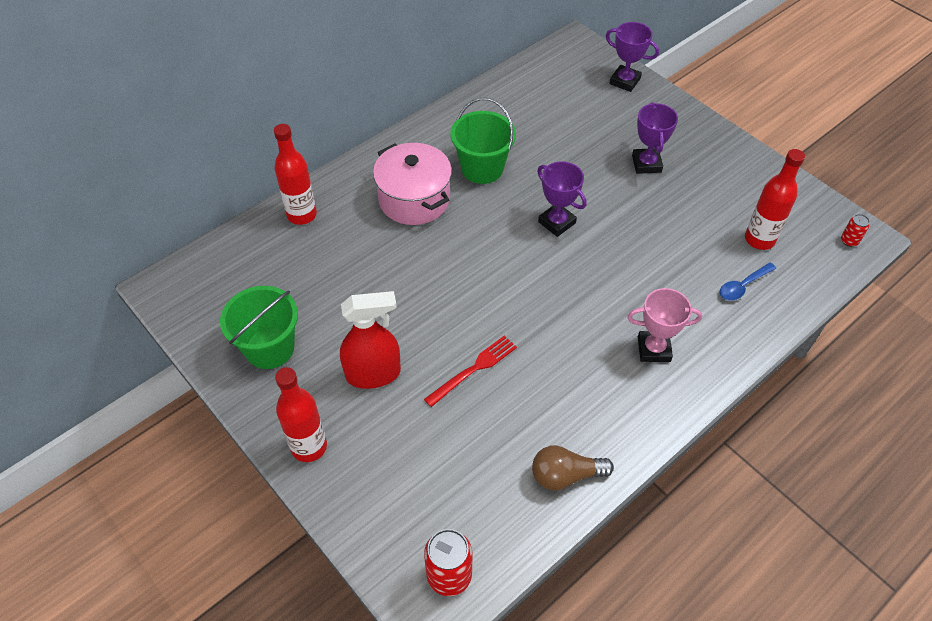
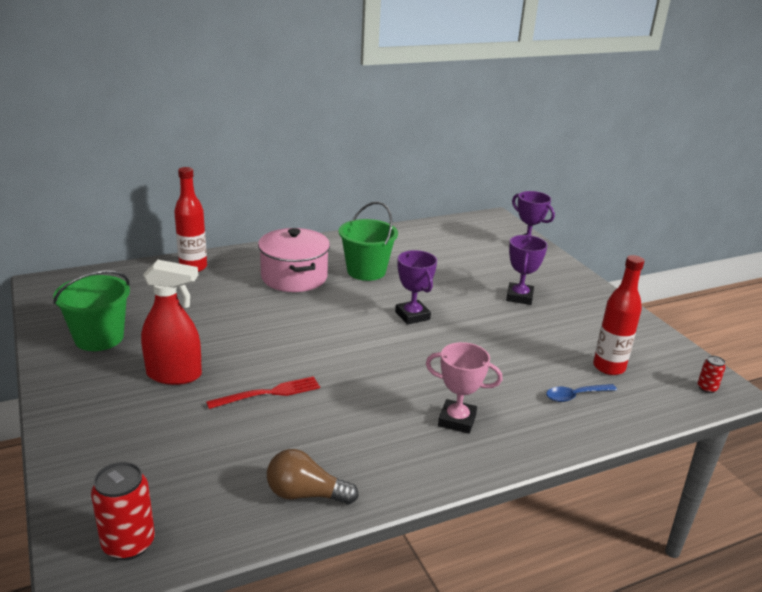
camera: 15 degrees right, 25 degrees down
(309, 447) = (76, 409): red bottle -> none

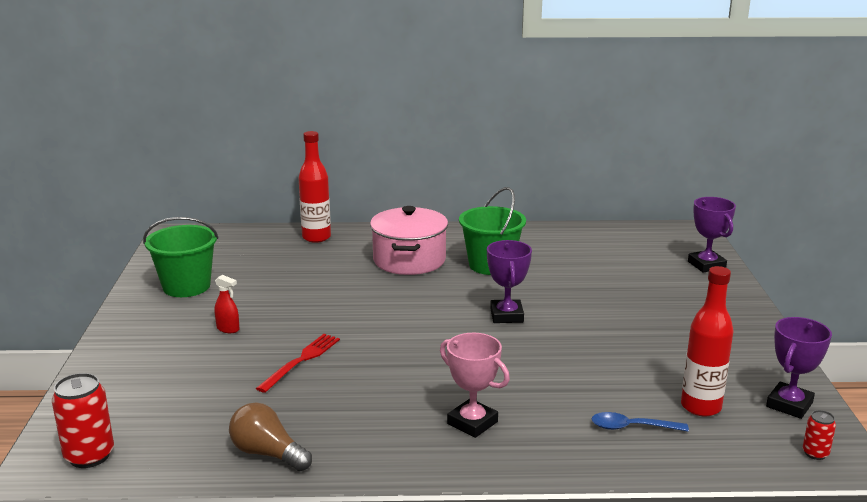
camera: 25 degrees right, 5 degrees down
(174, 375) = (228, 329): red spray bottle -> red spray bottle, size x0.46
(268, 393) = (301, 361): red fork -> red fork turned 60 degrees counterclockwise
(519, 297) = (650, 316): purple trophy -> purple trophy (789, 405)

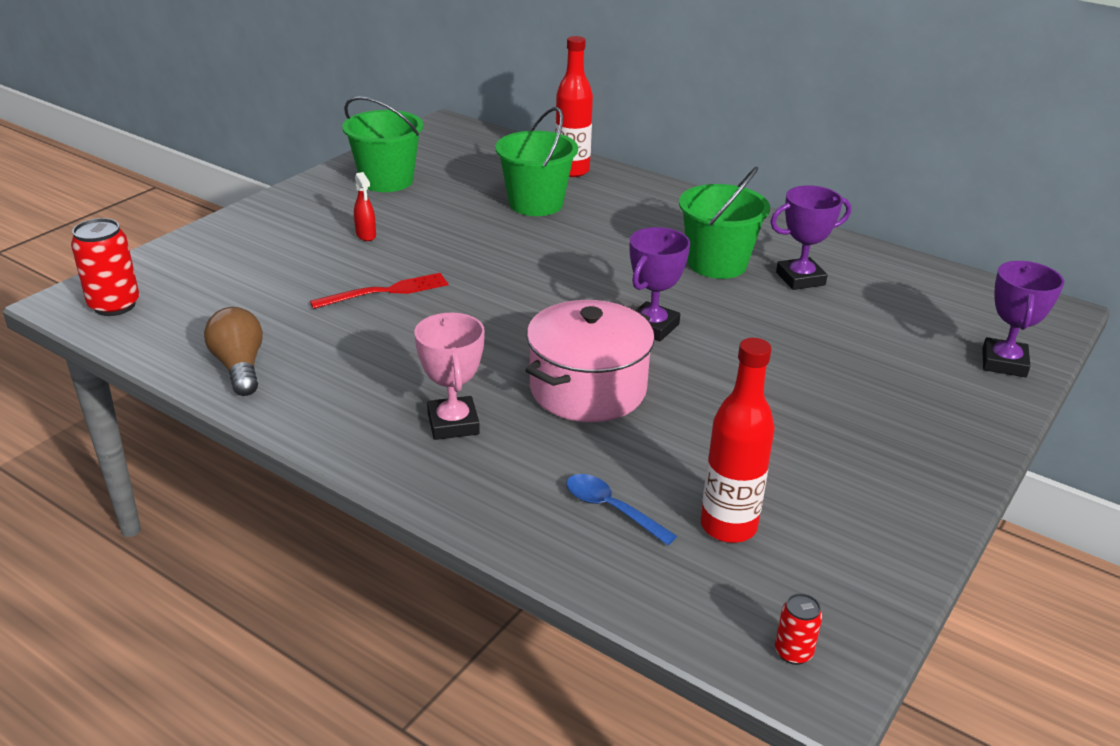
camera: 35 degrees right, 10 degrees up
(323, 266) = (536, 204): none -> green bucket
(409, 260) = (633, 227): pink pot -> pink pot (587, 389)
(789, 405) = (850, 579): purple trophy -> purple trophy (800, 279)

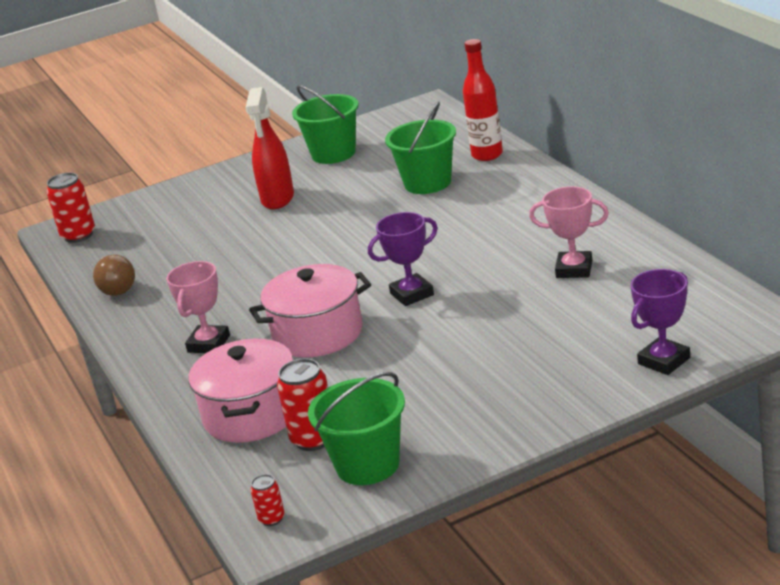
camera: 35 degrees right, 5 degrees down
(239, 367) = (116, 287): brown light bulb -> brown light bulb turned 150 degrees clockwise
(366, 235) = (277, 199): red spray bottle -> red spray bottle, size x2.17
(385, 292) = (251, 245): red fork -> none
(611, 509) = (252, 414): blue spoon -> pink pot
(717, 264) = (518, 249): green bucket -> green bucket (367, 465)
(728, 526) = (314, 439): red bottle -> red can
(800, 279) = (574, 269): purple trophy -> pink trophy

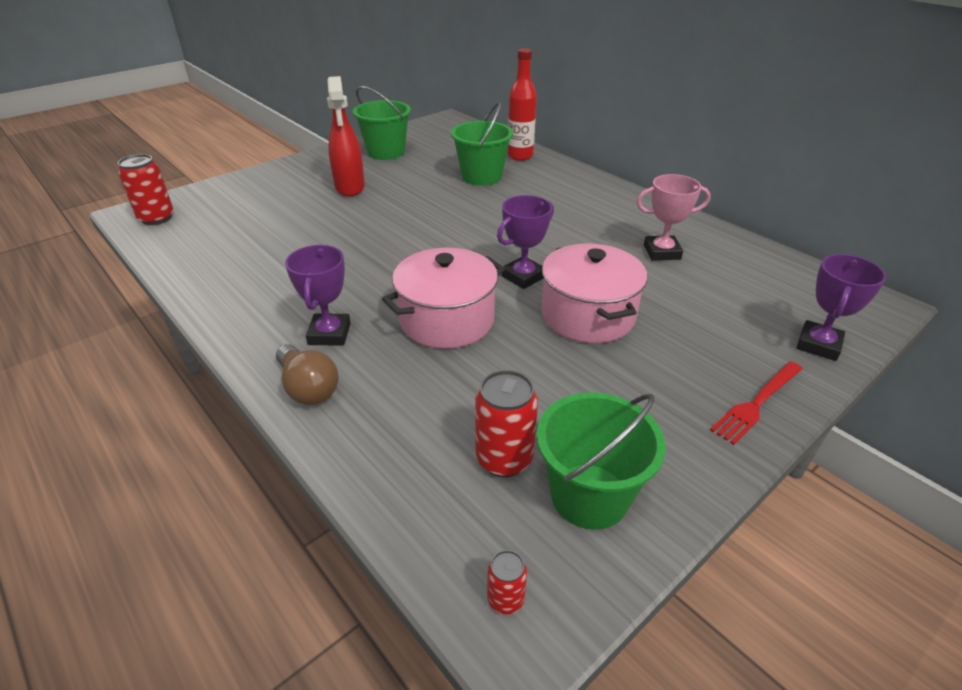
camera: 20 degrees left, 10 degrees up
(116, 287) = (207, 270): brown light bulb -> brown light bulb (308, 388)
(208, 344) = (329, 334): pink trophy -> purple trophy
(252, 414) = (413, 426): pink pot -> pink pot (588, 315)
(559, 407) = (756, 403): none -> red fork

